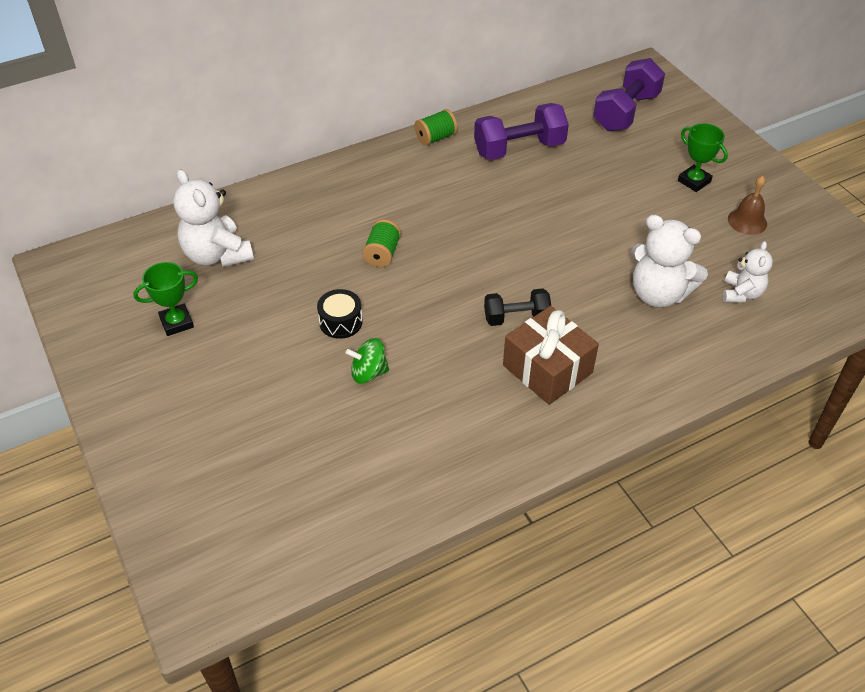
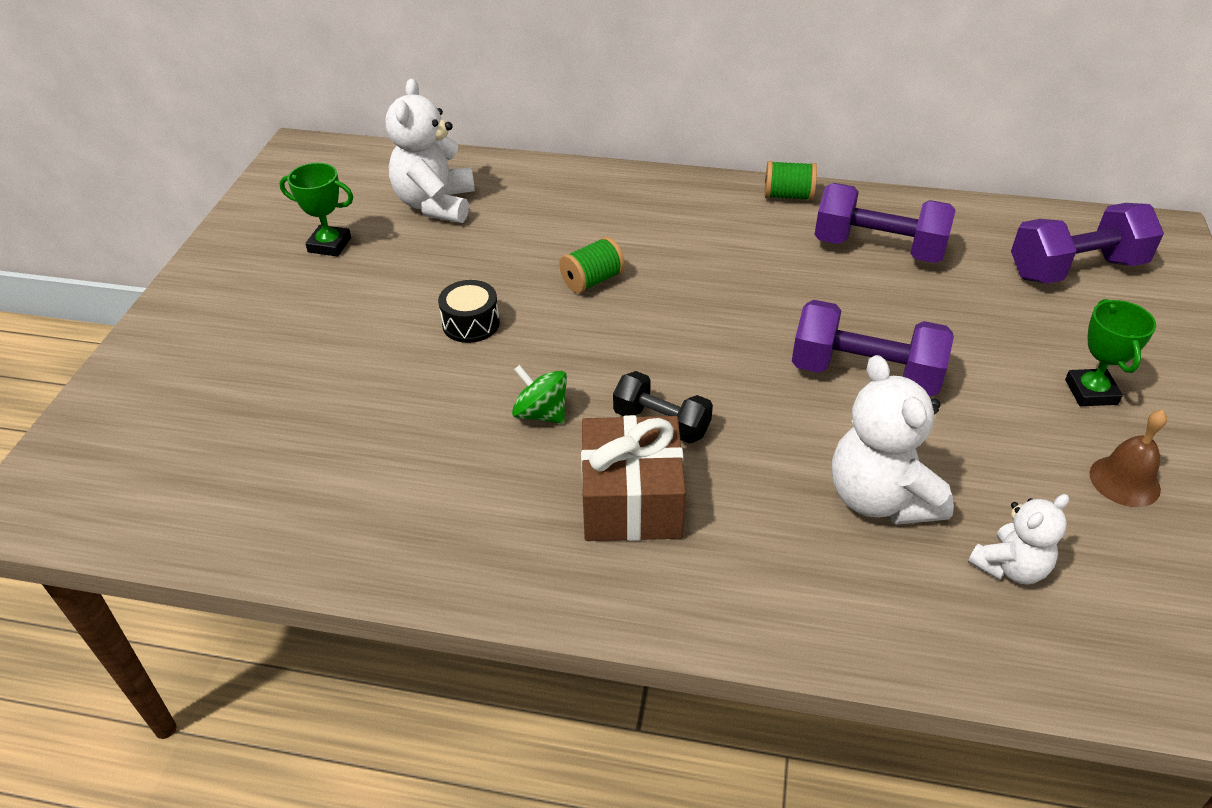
camera: 40 degrees right, 5 degrees down
(368, 373) = (437, 388): green spinning top -> green spinning top (541, 413)
(586, 230) = (865, 374): none -> purple dumbbell

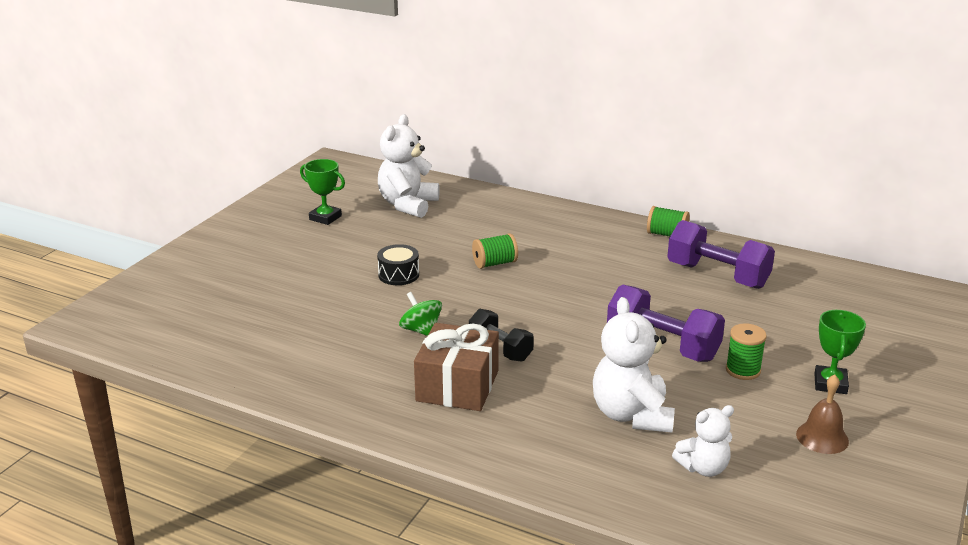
camera: 15 degrees right, 15 degrees down
(980, 393) = (743, 370): none -> green spool
(1075, 269) = (867, 310): purple dumbbell -> none

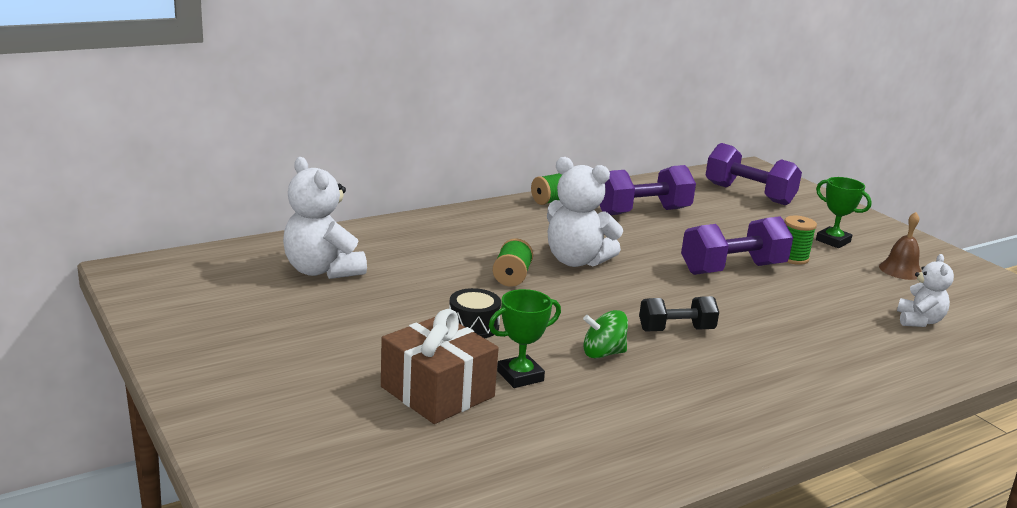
camera: 60 degrees left, 5 degrees down
(325, 218) = (277, 320): green trophy -> green trophy (520, 376)
(457, 386) = (725, 371): brown gift -> brown gift (437, 392)
(631, 415) = (828, 318): white teddy bear -> white teddy bear (576, 261)
(870, 313) = (749, 194): none -> purple dumbbell

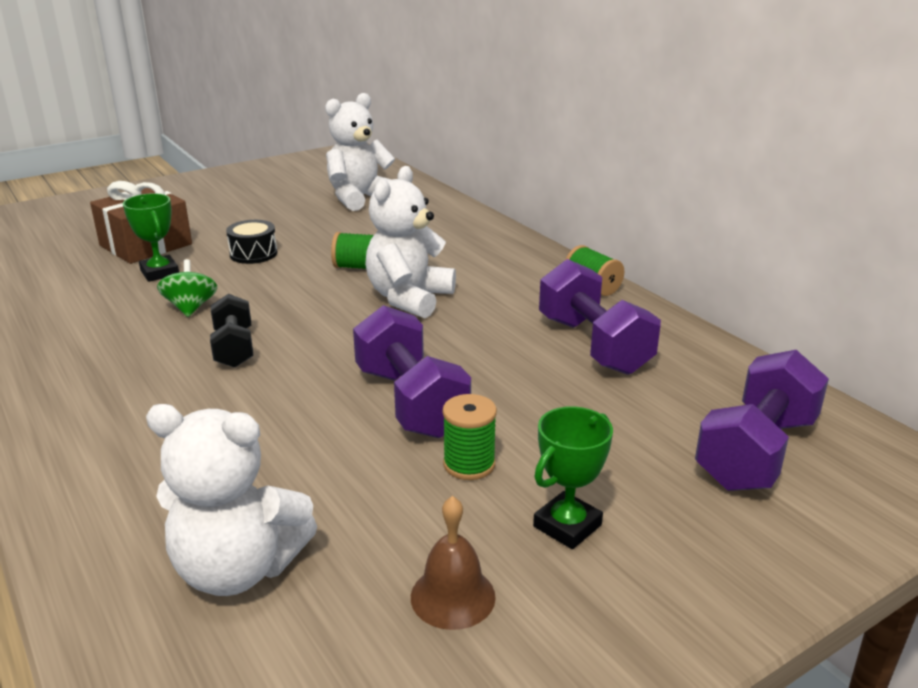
camera: 90 degrees right, 5 degrees up
(919, 321) = (238, 569): white teddy bear -> white teddy bear, size x1.67

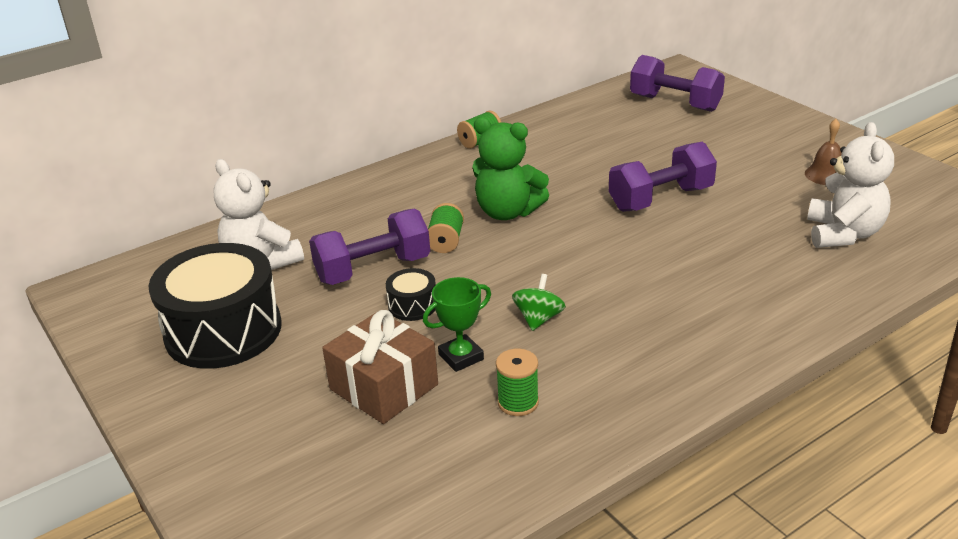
camera: 90 degrees left, 5 degrees up
(191, 308) = (538, 318): green spinning top -> green spinning top turned 120 degrees clockwise
(234, 348) = (608, 280): black dumbbell -> none
(265, 193) = (223, 331): none -> black drum
(409, 298) = (507, 212): white teddy bear -> green teddy bear
(469, 464) = (720, 176): green spool -> green spool (518, 402)
(567, 526) = (759, 149): green trophy -> none
(593, 345) = (570, 142): purple dumbbell -> purple dumbbell (373, 269)

